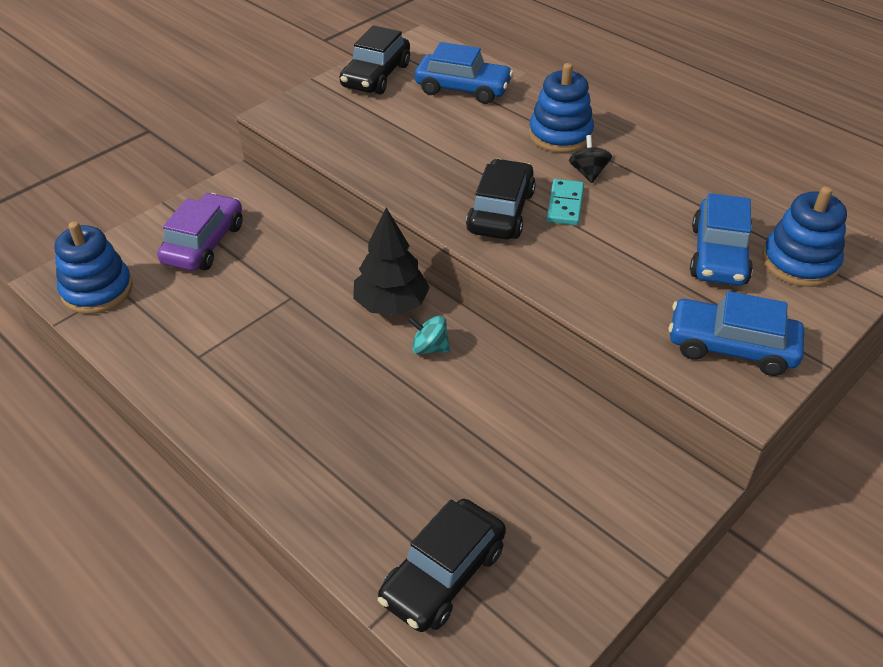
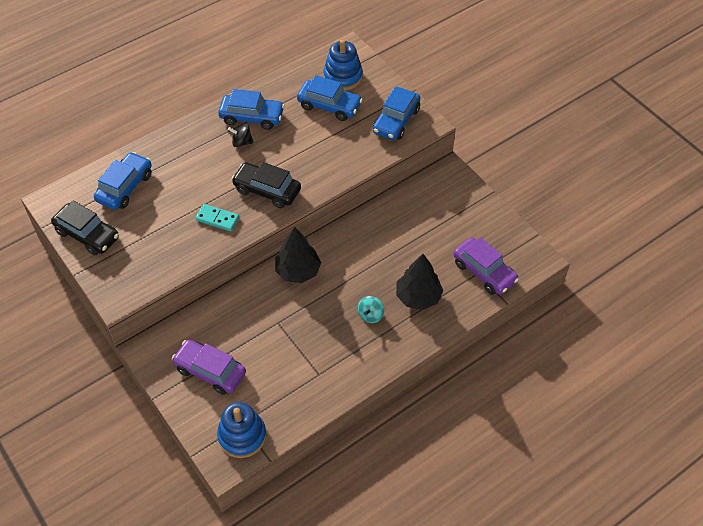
camera: 80 degrees left, 10 degrees up
(364, 469) = (418, 297): none -> black tree
(429, 348) = (338, 257): turquoise spinning top -> turquoise spinning top (370, 315)
(443, 575) = (484, 272): black car -> purple car
(560, 135) = (198, 147): blue stacking toy -> none
(565, 205) = (269, 159): turquoise domino -> turquoise domino (217, 219)
(646, 175) = (252, 117): none -> blue car

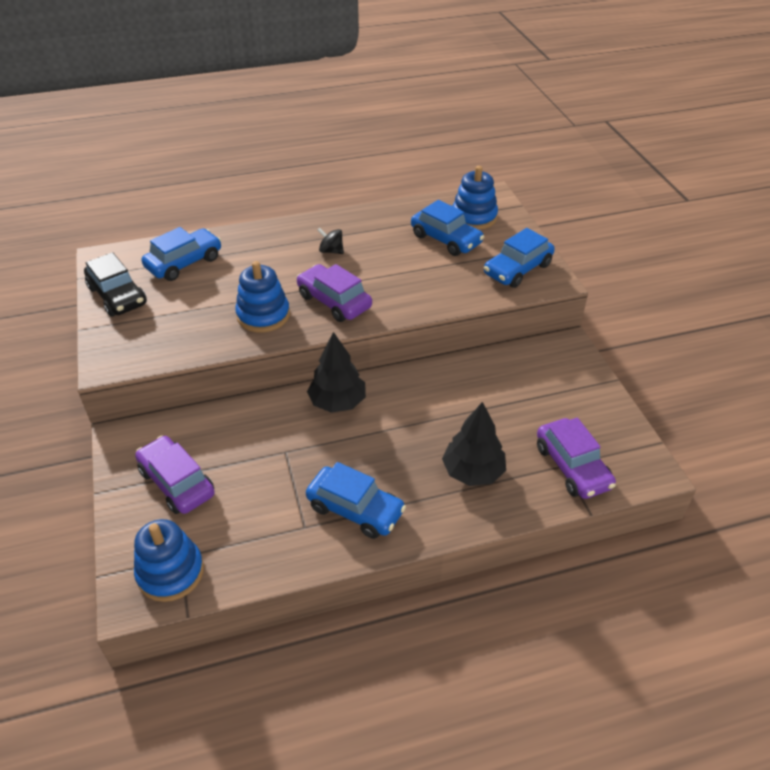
camera: 20 degrees right, 10 degrees down
(217, 219) = (263, 315): turquoise domino -> blue stacking toy
(252, 117) = (355, 231): blue car -> blue car (355, 509)
(267, 190) = (334, 301): black car -> purple car
(370, 315) = (402, 476): turquoise spinning top -> none

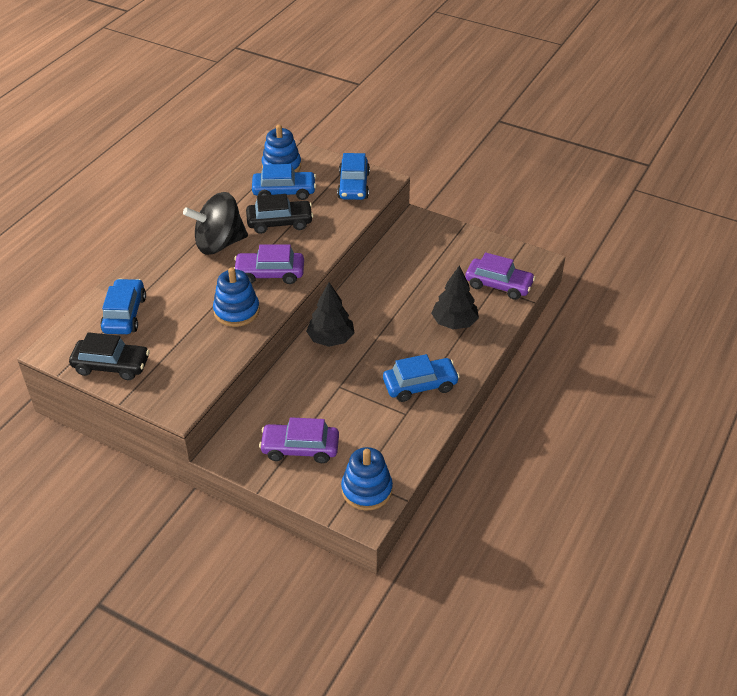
camera: 45 degrees left, 0 degrees up
(331, 251) = (219, 244): black spinning top -> black spinning top, size x2.40
(405, 263) = (280, 222): none -> black car

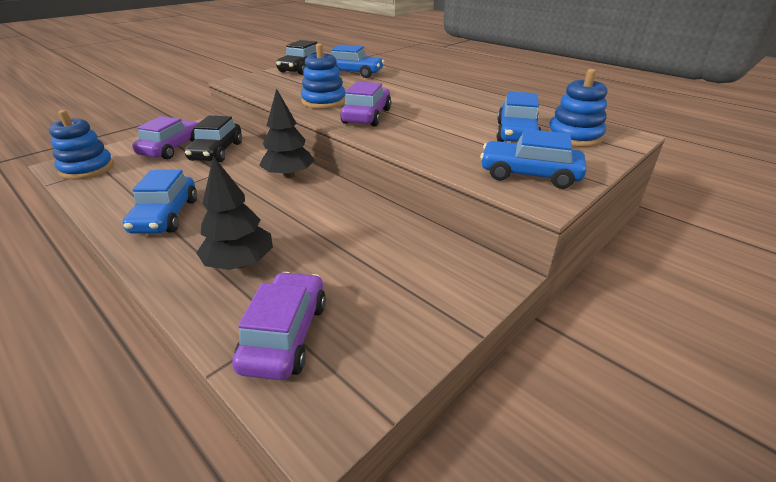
camera: 105 degrees right, 10 degrees down
(219, 244) = (428, 101): black spinning top -> none
(280, 222) = (454, 127): black car -> black car (217, 151)
(498, 285) = (285, 335): purple car -> purple car turned 150 degrees clockwise

